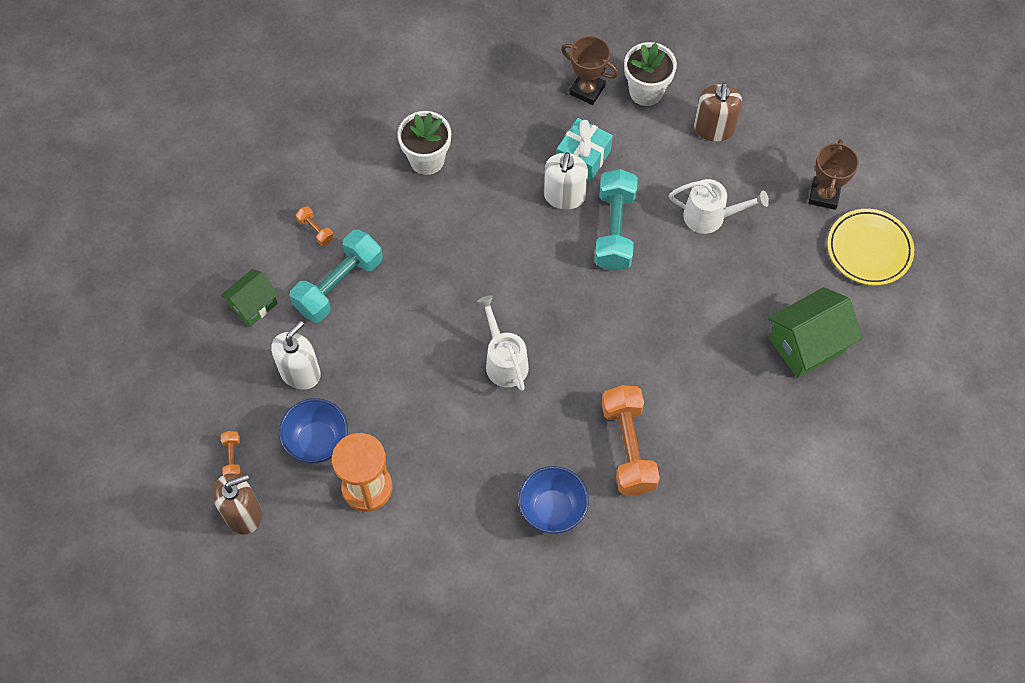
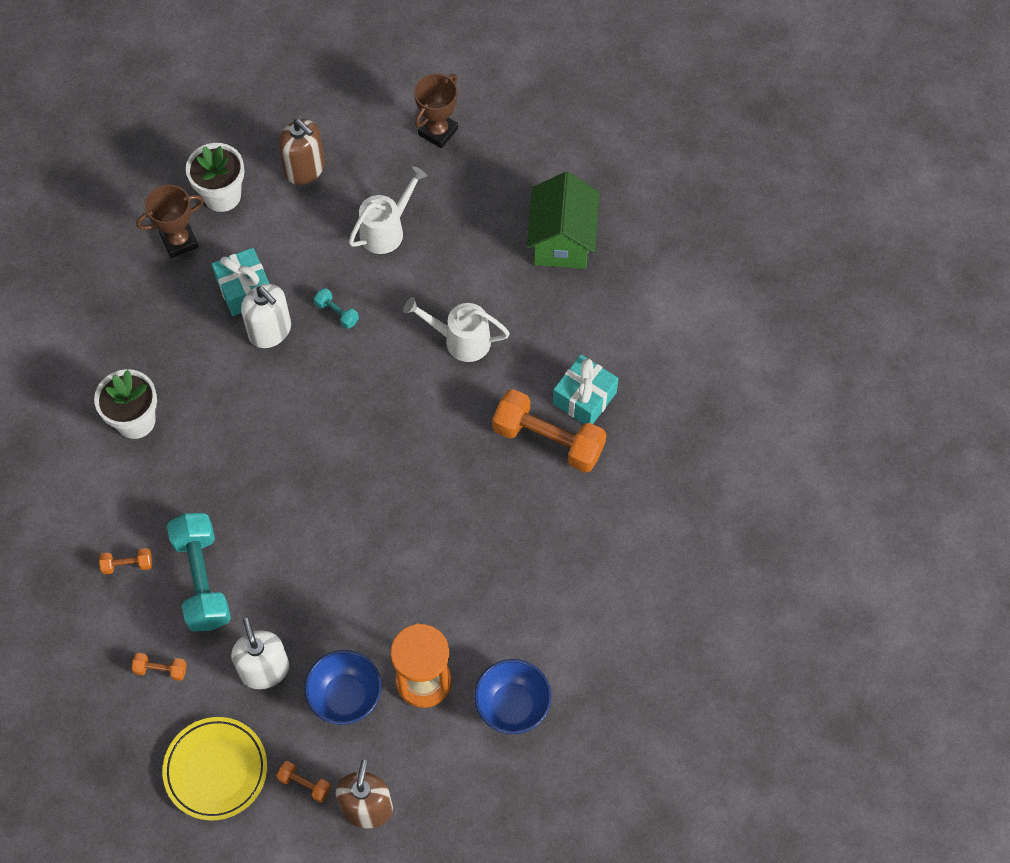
camera: 55 degrees left, 0 degrees up
(253, 305) = (161, 669): green house -> orange dumbbell
(504, 361) = (390, 486): white watering can -> white watering can (460, 340)
(552, 509) = (559, 538): blue bowl -> blue bowl (512, 706)
(614, 230) = (337, 313): turquoise dumbbell -> turquoise dumbbell, size x0.44
(684, 450) = (584, 398): none -> turquoise gift
(824, 195) = (438, 131): brown trophy -> brown trophy turned 75 degrees clockwise
(869, 249) = (514, 135): yellow plate -> yellow plate (216, 770)

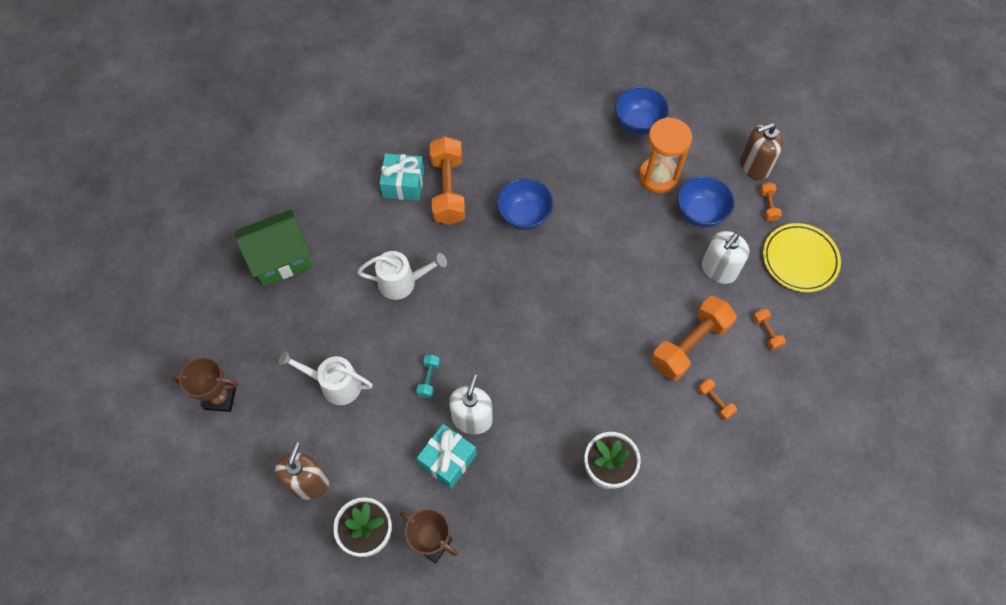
camera: 120 degrees left, 0 degrees up
(202, 580) = (689, 345): turquoise dumbbell -> orange dumbbell
(460, 340) = (403, 282): white watering can -> white watering can turned 75 degrees counterclockwise
(465, 502) = (524, 215): none -> blue bowl

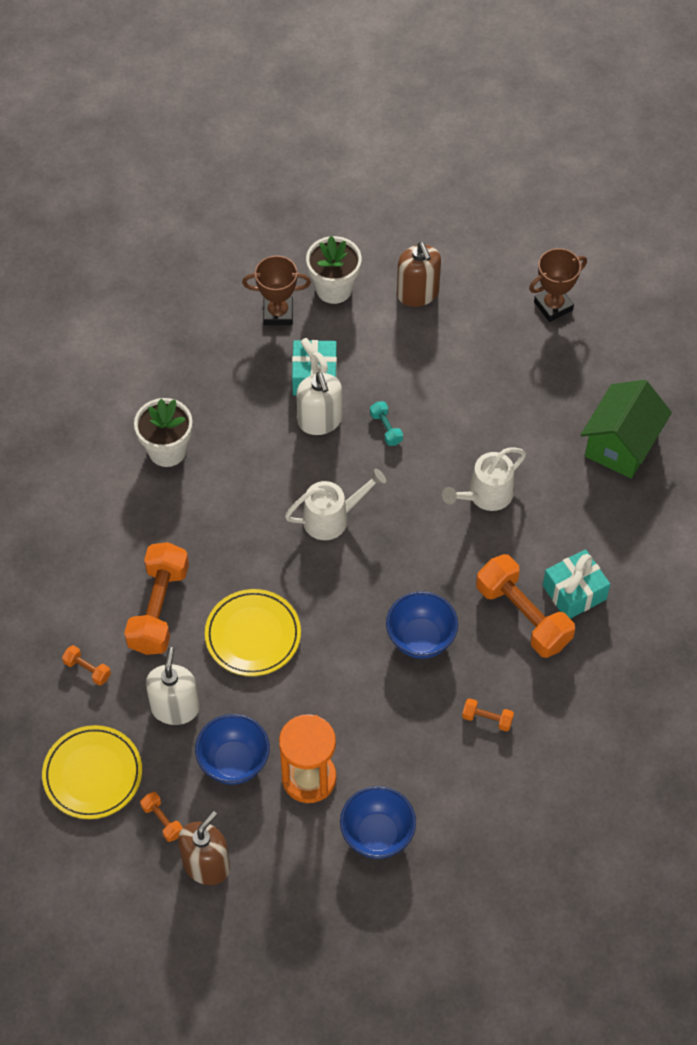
camera: 145 degrees right, 5 degrees down
(334, 384) = (465, 374): white watering can -> white watering can (332, 518)
(634, 285) = (253, 635): none -> yellow plate
(715, 402) = (102, 569): orange dumbbell -> orange dumbbell (487, 719)

